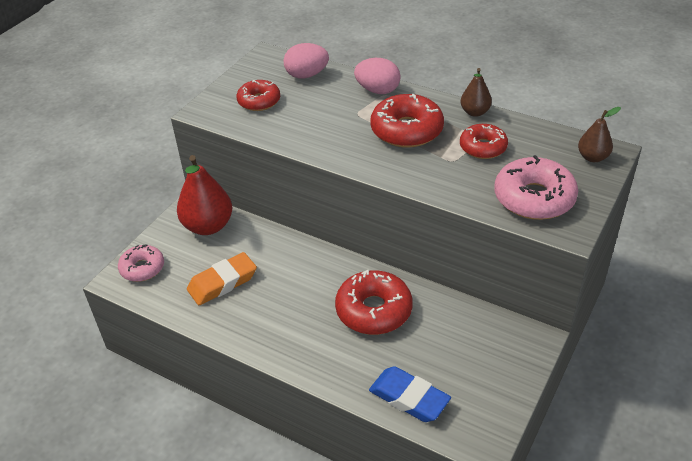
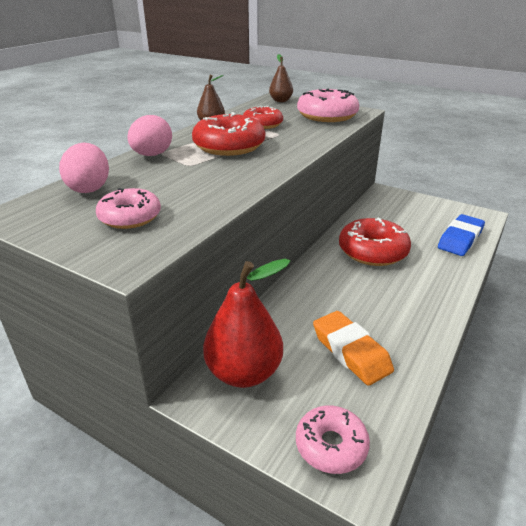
camera: 90 degrees left, 10 degrees down
(259, 101) = (130, 217): red donut -> pink donut

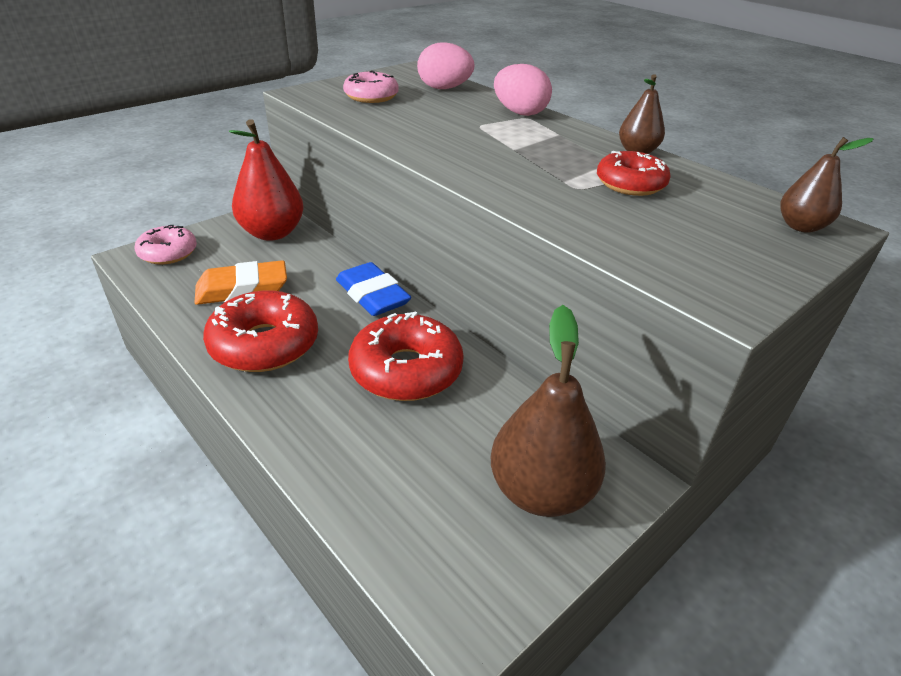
camera: 105 degrees right, 5 degrees up
(229, 146) = (533, 150): red donut -> red donut (264, 344)
(327, 116) = (684, 250): pink donut -> none
(411, 207) = (541, 491): none -> brown pear
(460, 239) = (384, 503): blue eraser -> blue eraser (372, 295)

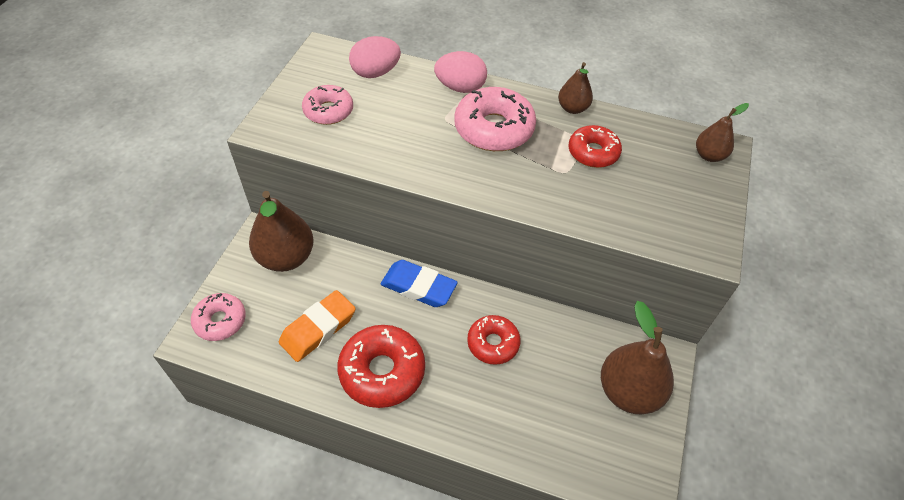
camera: 30 degrees left, 15 degrees up
(272, 233) = (286, 257): red pear -> brown pear
(406, 370) = (493, 343): red donut -> red donut, size x0.63
(525, 142) = (494, 129): none -> pink donut

